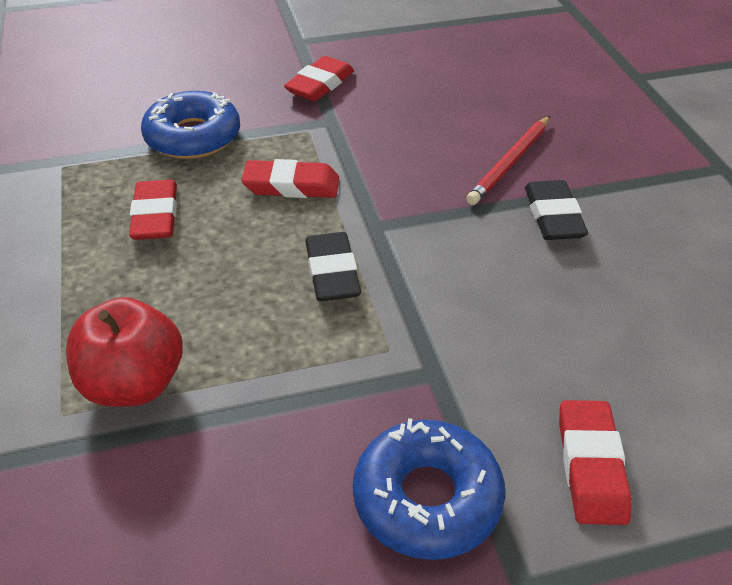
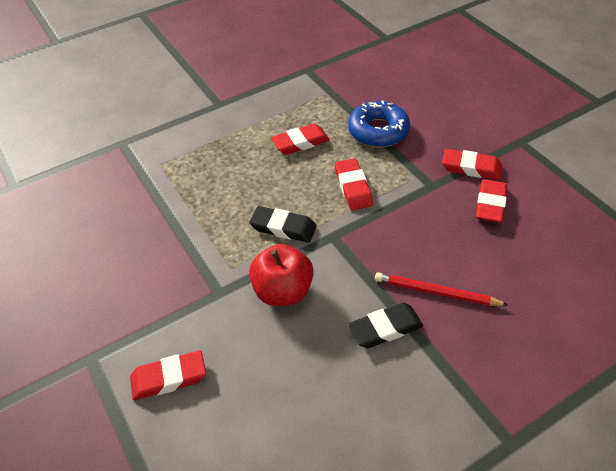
camera: 75 degrees right, 5 degrees up
(134, 384) = (181, 179): red apple -> red apple (283, 291)
(332, 272) = (283, 228): black eraser -> black eraser turned 45 degrees clockwise
(389, 88) = (490, 204): none -> red eraser
(427, 498) = (135, 307): blue donut -> none

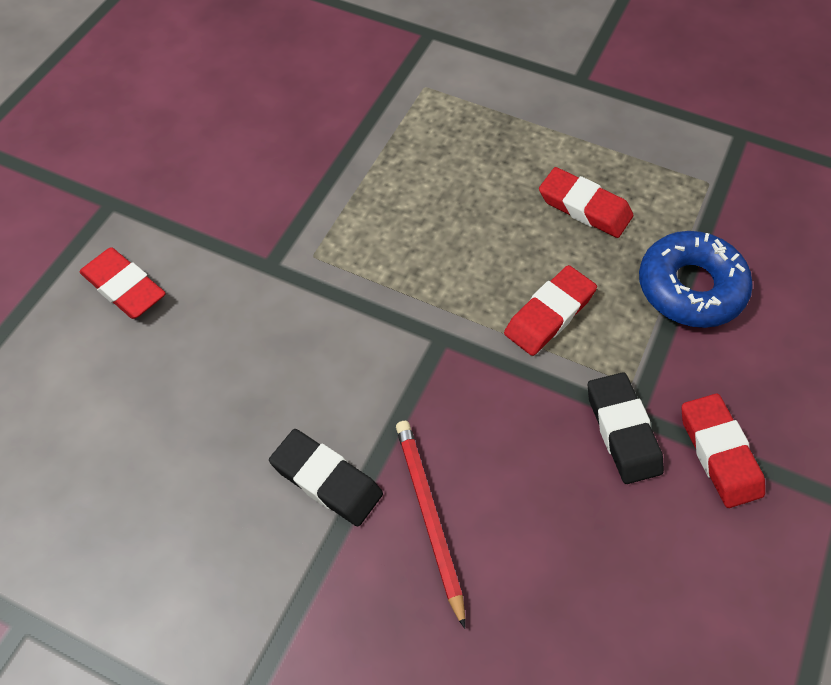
camera: 55 degrees right, 10 degrees up
(283, 228) = (415, 273): black eraser -> black eraser (622, 431)
(283, 291) = (312, 330): red apple -> none
(490, 204) = (660, 517): red eraser -> none

